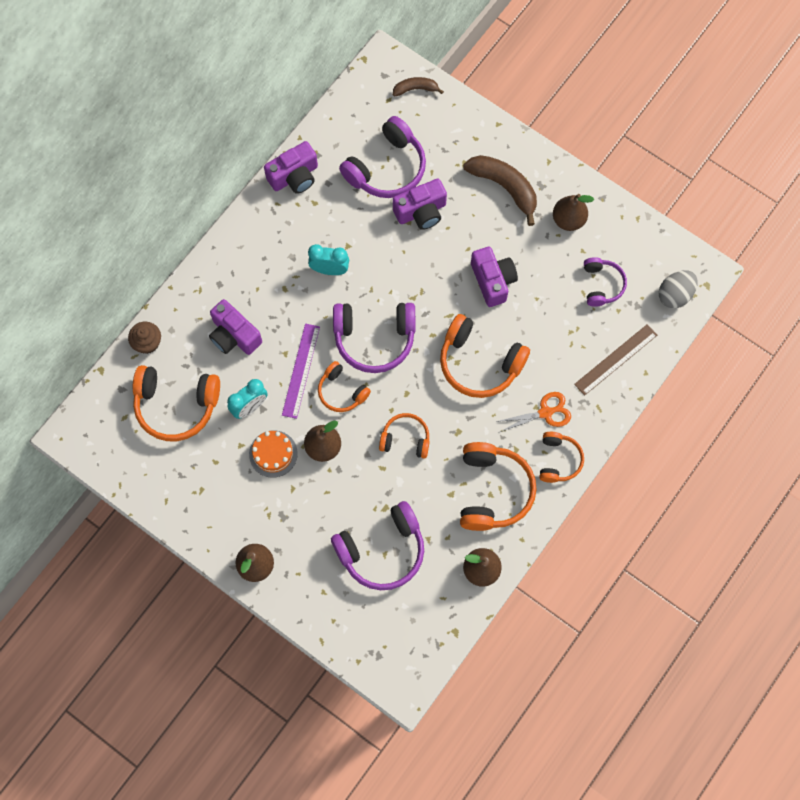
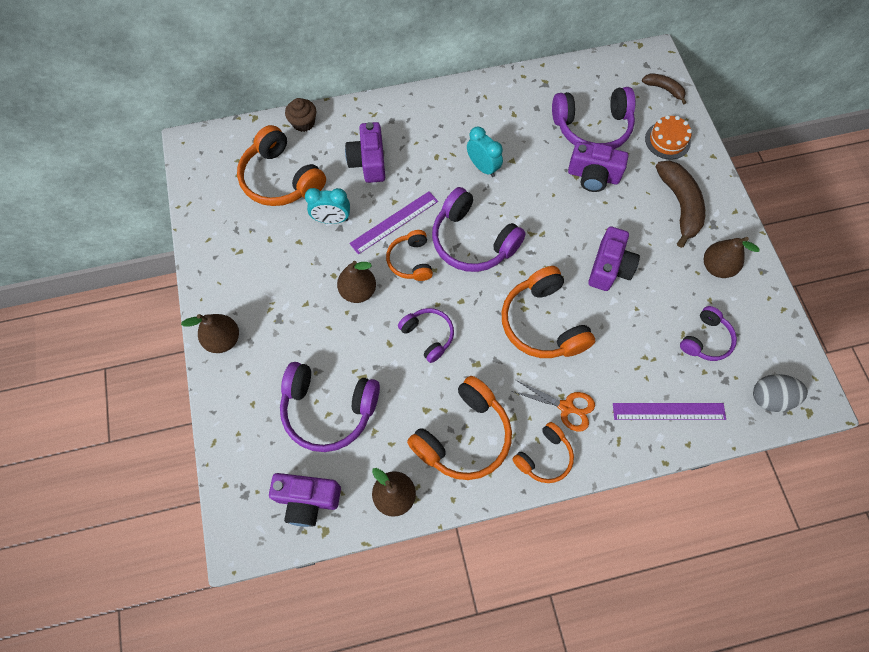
camera: 40 degrees right, 5 degrees down
(273, 454) = (316, 266): orange cake -> orange cake (667, 140)
(294, 176) = (515, 87): purple camera -> purple camera (307, 500)
(405, 439) = (428, 335): orange headphones -> purple headphones
(616, 359) = (668, 411): brown ruler -> purple ruler

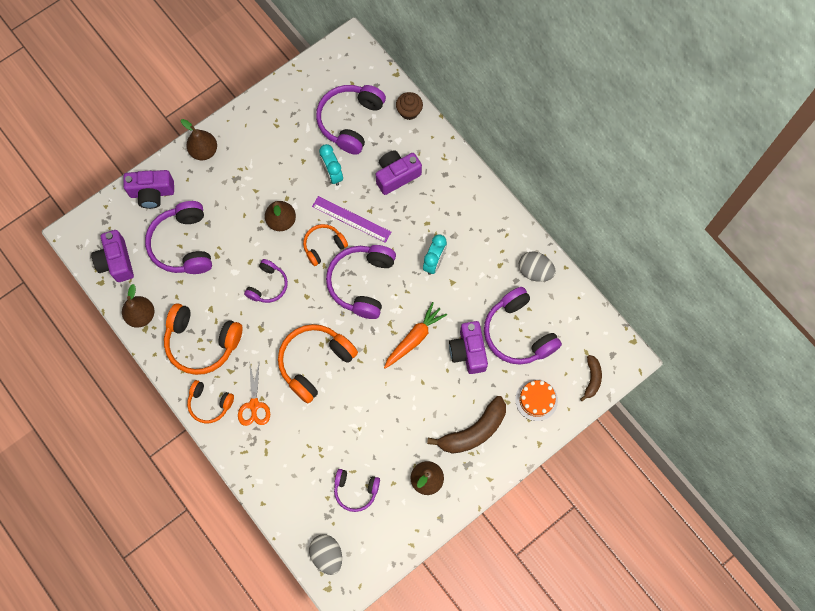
camera: 65 degrees right, 5 degrees up
(281, 179) = (350, 121): orange headphones -> purple headphones
(535, 89) = (535, 271): none -> grey egg
(557, 217) = (414, 338): none -> orange carrot
(609, 268) = (386, 395): purple camera -> purple camera (152, 193)
(668, 411) = (282, 481): purple ruler -> none

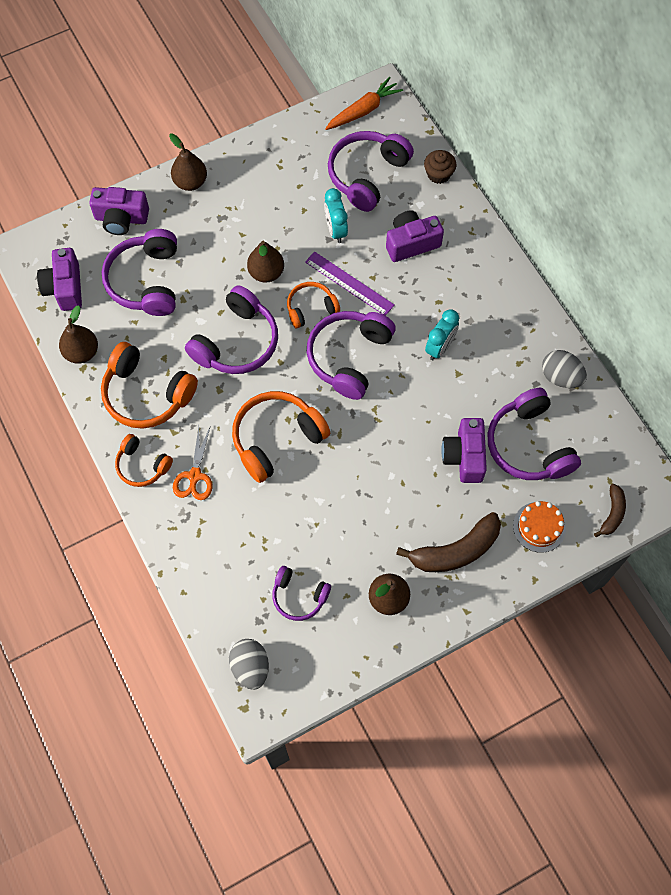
camera: 10 degrees right, 5 degrees down
(268, 285) = (237, 342): purple headphones -> purple headphones, size x1.72
(414, 338) = (401, 430): orange carrot -> orange carrot (363, 110)

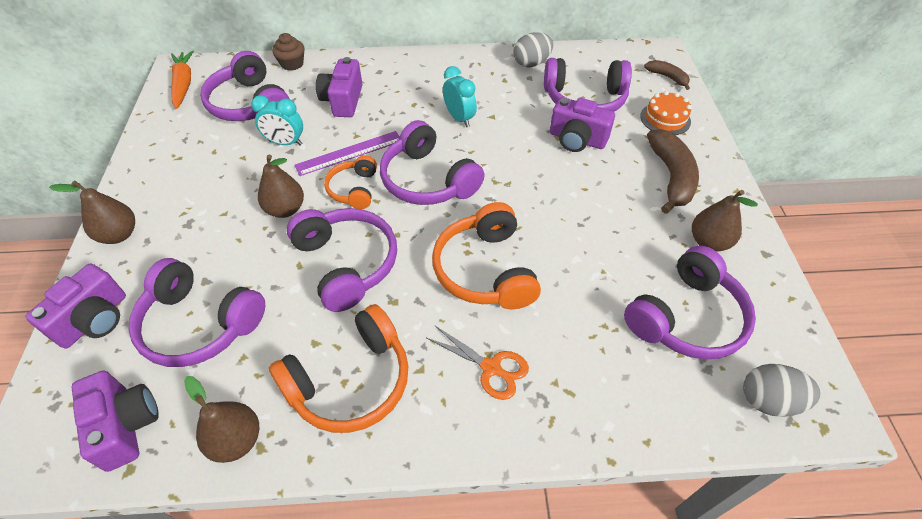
camera: 65 degrees left, 15 degrees down
(65, 288) = (126, 425): purple camera -> purple camera turned 135 degrees counterclockwise
(142, 465) = (446, 425): orange headphones -> none
(299, 596) = (686, 317): purple headphones -> purple headphones, size x1.72

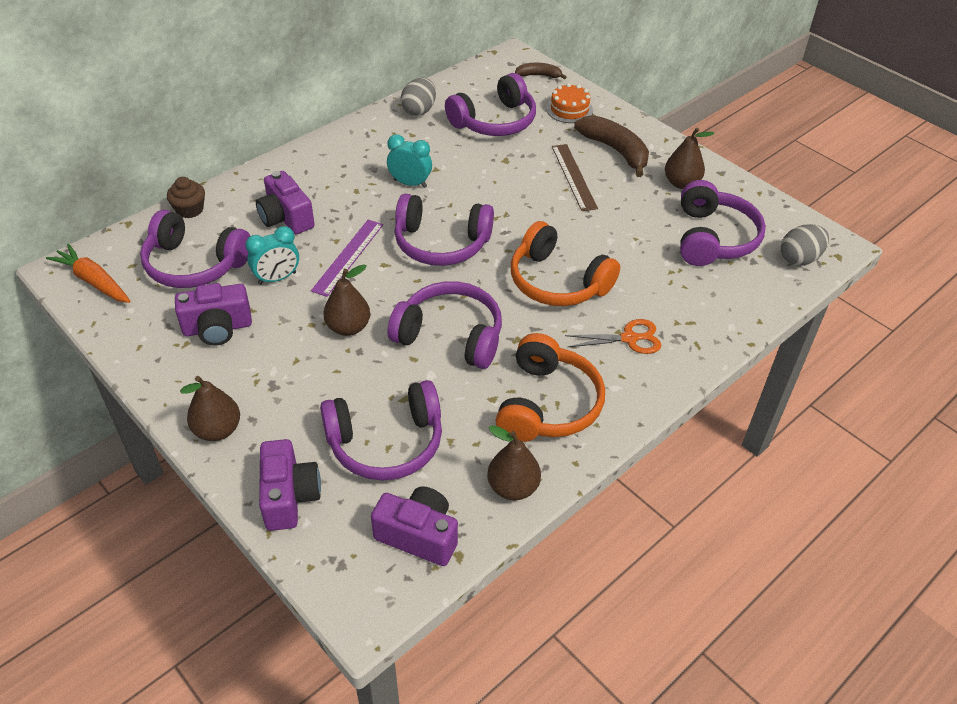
camera: 40 degrees left, 5 degrees down
(354, 189) = (388, 282): orange headphones -> none
(577, 139) = (522, 156): purple camera -> purple camera (217, 328)
(604, 181) = (573, 177): none -> brown ruler

